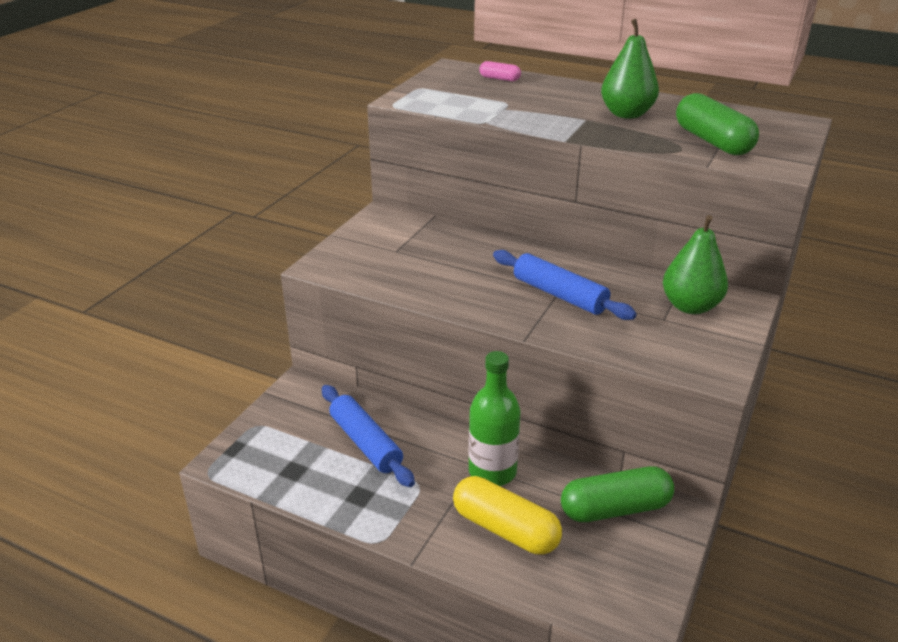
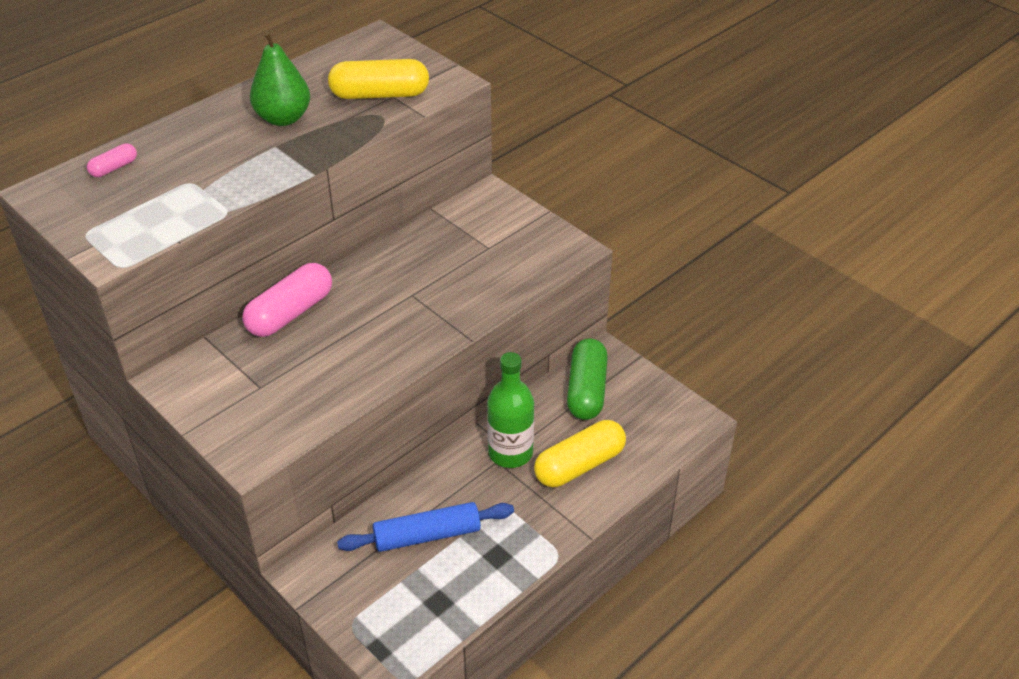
camera: 70 degrees left, 10 degrees up
(487, 241) = (290, 313): none -> pink capsule
(559, 295) = (417, 295): blue rolling pin -> none
(690, 306) = (480, 226): green pear -> none
(712, 141) = (380, 94): green capsule -> yellow capsule

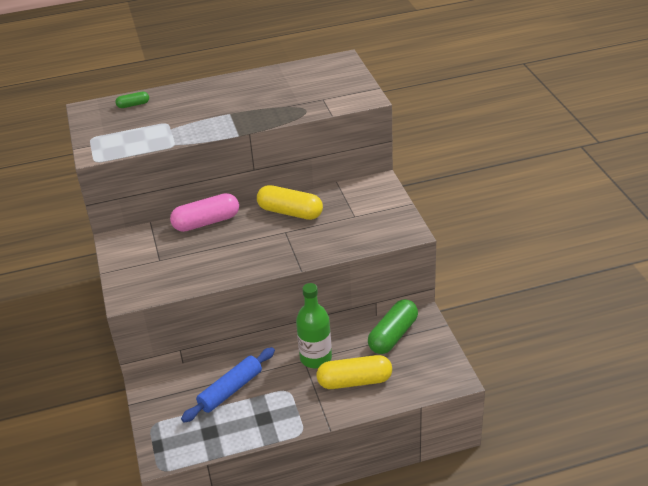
camera: 30 degrees right, 5 degrees down
(114, 168) = (133, 105): pink capsule -> green capsule
(283, 118) = (247, 98): green pear -> none
(380, 94) = (315, 96): yellow capsule -> yellow capsule (290, 212)
(427, 535) = (230, 390): blue rolling pin -> blue rolling pin turned 60 degrees counterclockwise

